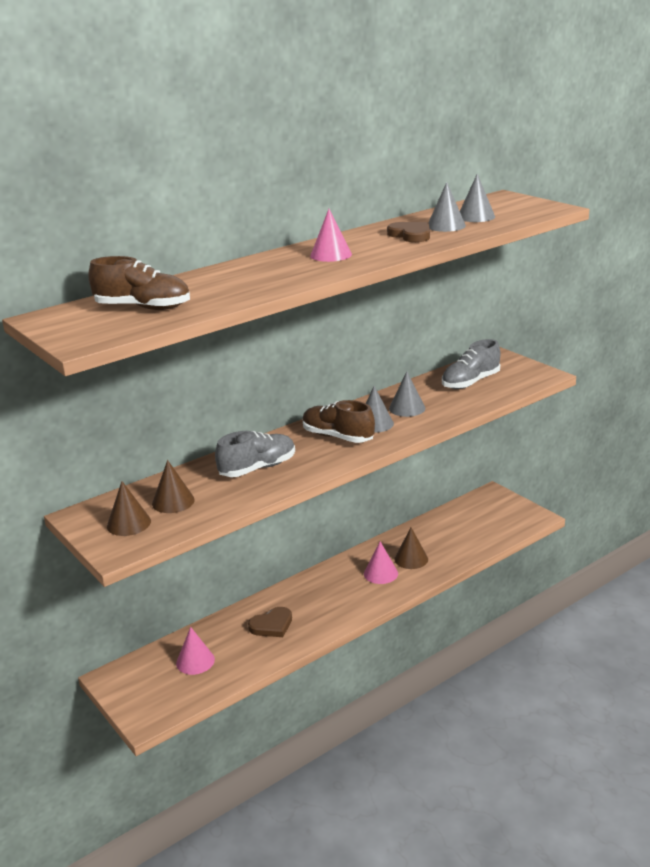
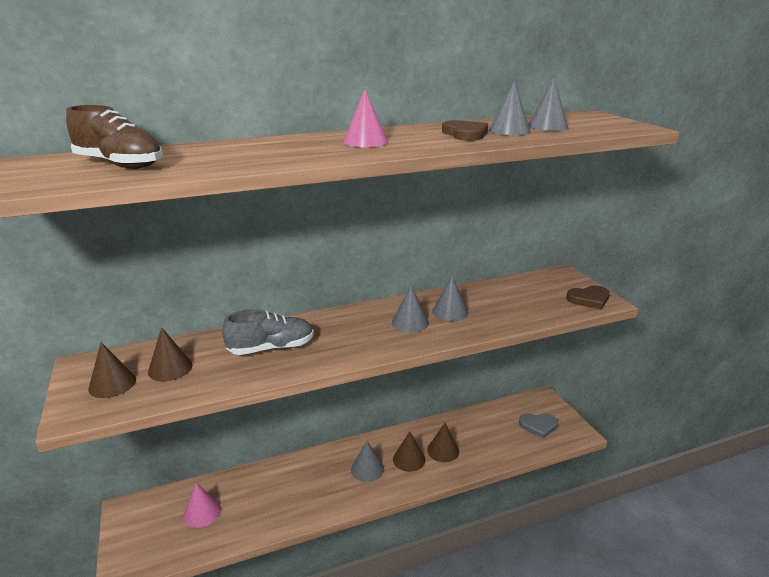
camera: 15 degrees right, 0 degrees up
(272, 625) = (287, 491): brown heart -> brown heart (589, 299)
(338, 437) = (367, 330): brown shoe -> none
(343, 590) = (367, 469): none -> grey cone
(380, 573) = (409, 459): pink cone -> brown cone
(470, 382) = (525, 296): grey shoe -> none
(495, 519) = (538, 426): none -> grey heart

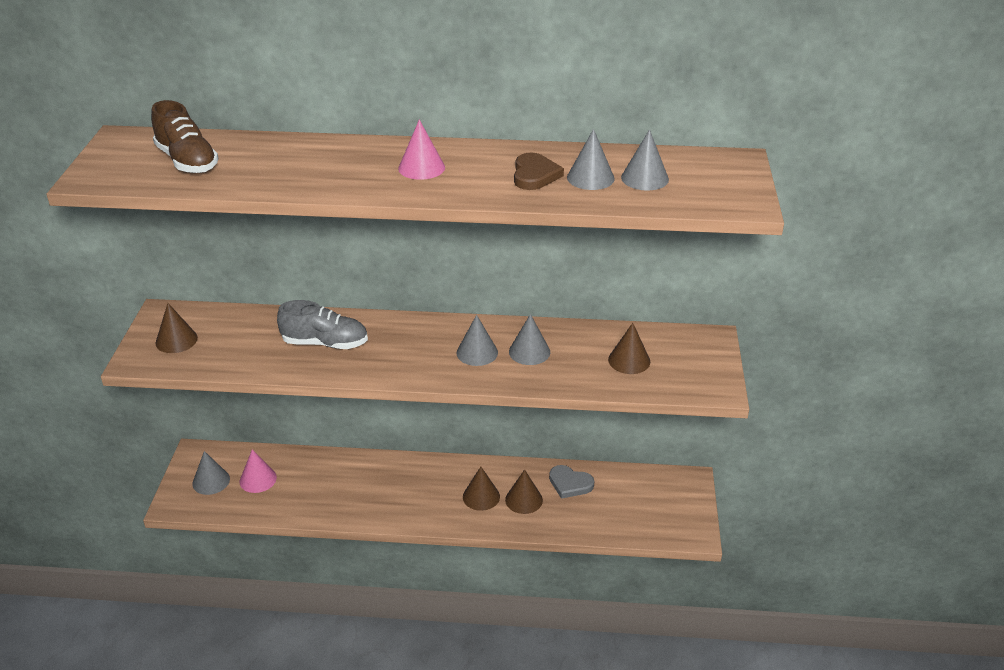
camera: 25 degrees right, 10 degrees up
(170, 368) = (228, 338): brown cone -> brown cone (629, 360)
(367, 469) = (432, 492): grey cone -> grey cone (211, 481)
(538, 426) = (654, 510): grey heart -> grey heart (570, 484)
(589, 299) = (702, 381): brown heart -> none

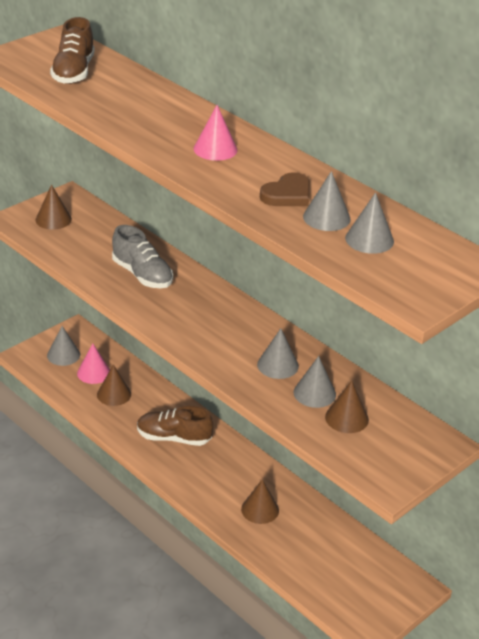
camera: 40 degrees right, 0 degrees up
(392, 489) = (174, 438): none -> brown shoe
(477, 352) = (238, 343): grey cone -> grey cone (314, 393)
(481, 496) = (231, 486): brown cone -> brown cone (114, 394)
(570, 484) = (311, 522): grey heart -> none

